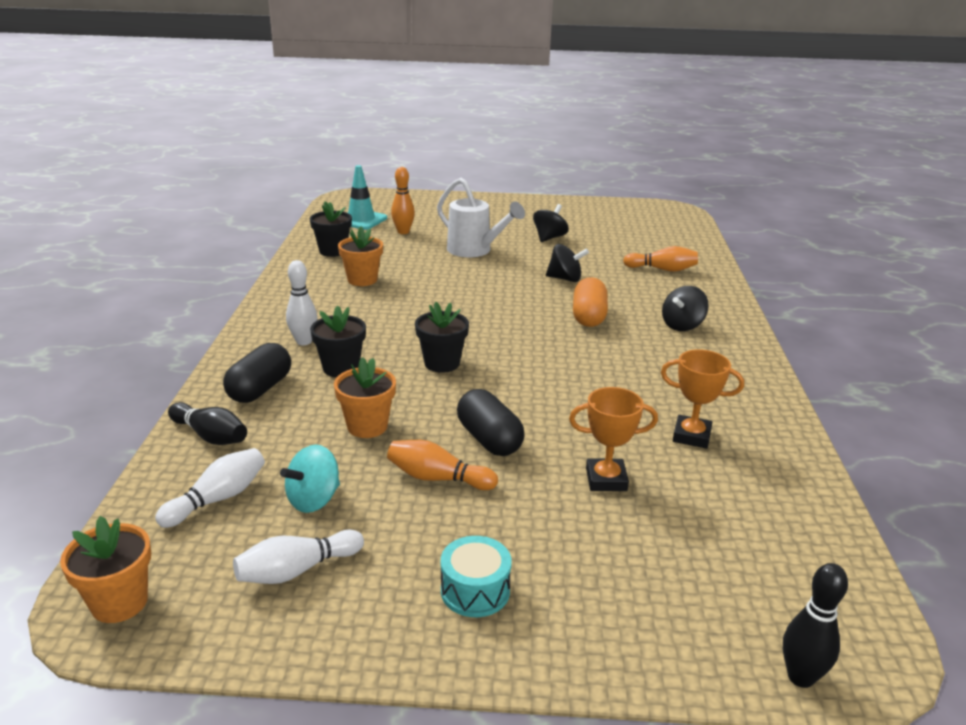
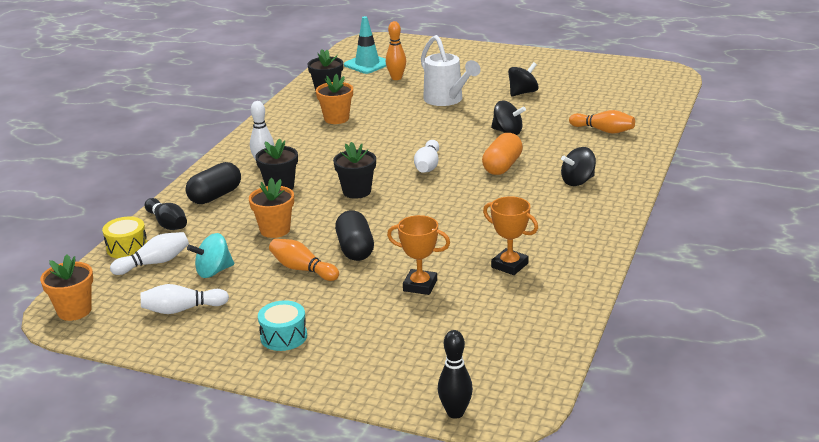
camera: 20 degrees right, 0 degrees up
(165, 480) = (127, 247): none -> yellow drum
(505, 324) = (428, 166): none -> white bowling pin

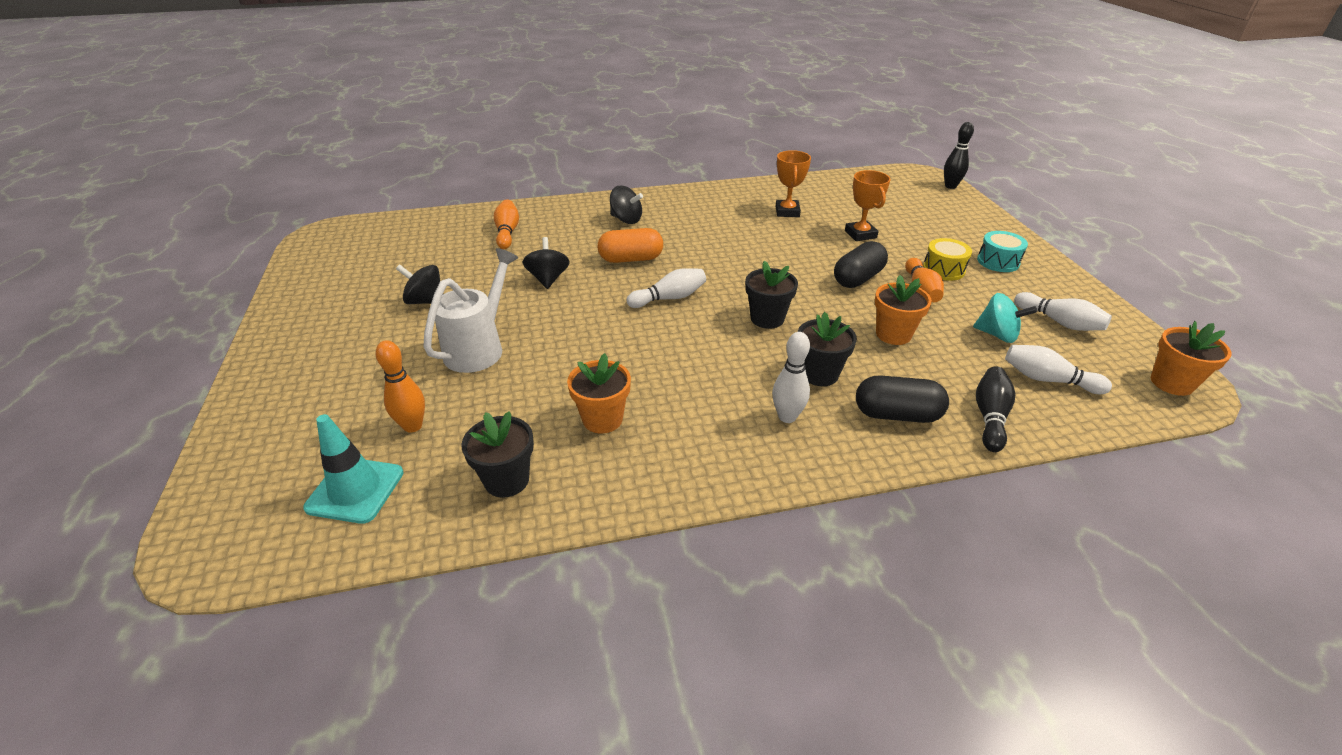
camera: 125 degrees left, 10 degrees up
(127, 247) = (1064, 418): yellow drum -> yellow drum (943, 269)

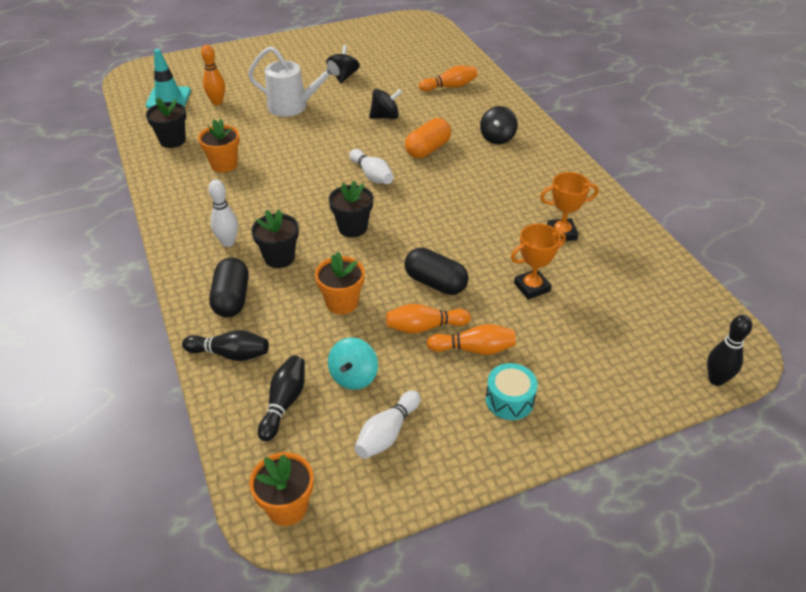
camera: 80 degrees right, 5 degrees up
(631, 259) = (427, 149): orange capsule -> orange capsule turned 60 degrees clockwise
(943, 269) = (474, 349): yellow drum -> orange bowling pin
(1047, 380) = (284, 403): white bowling pin -> black bowling pin

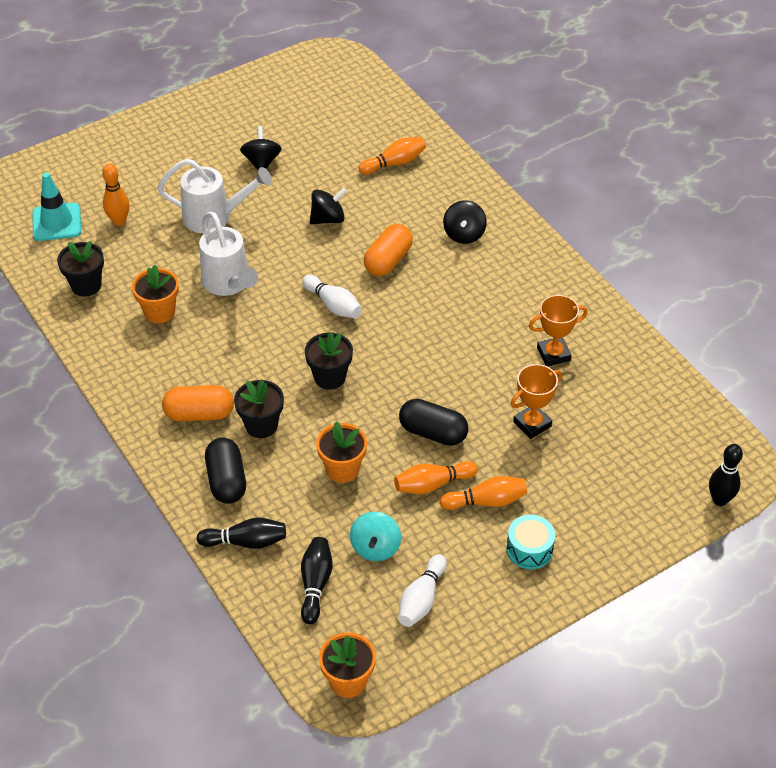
camera: 10 degrees left, 5 degrees up
(228, 242) = (199, 414): white bowling pin -> orange capsule
(289, 151) = (228, 283): none -> white watering can

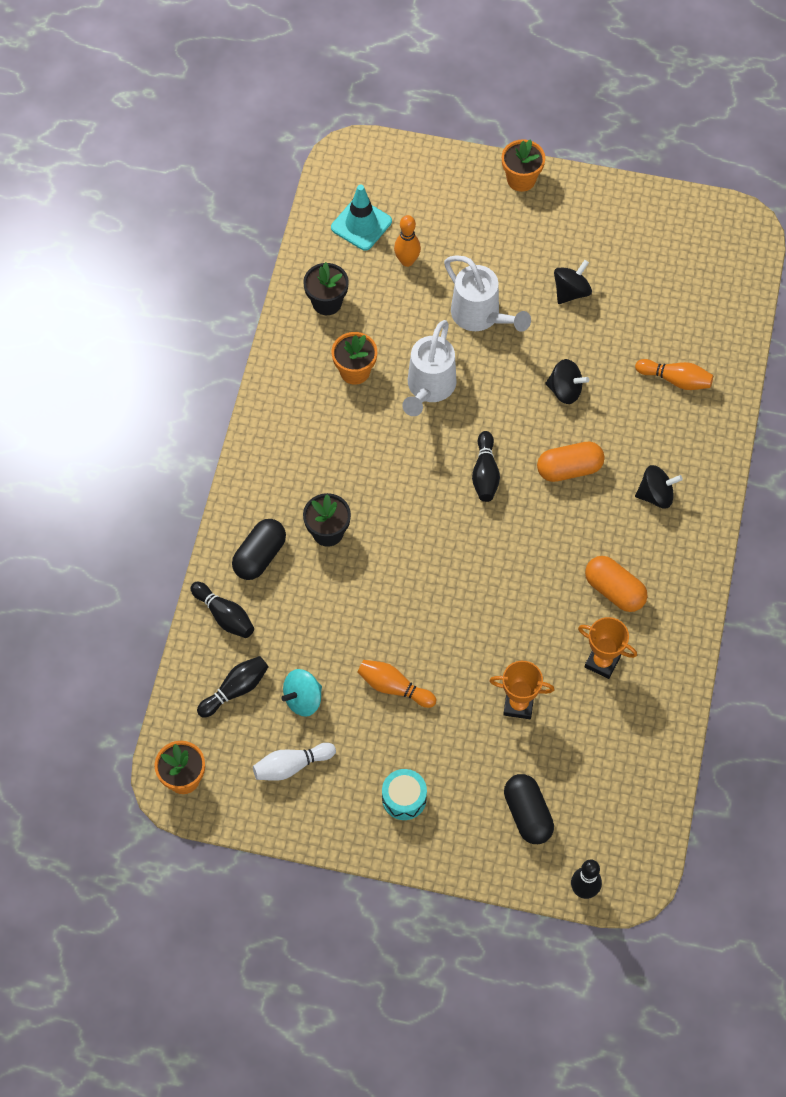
camera: 45 degrees right, 15 degrees up
(199, 414) = (296, 485): orange capsule -> orange capsule (614, 590)
(330, 377) = (416, 534): black flower pot -> none
(333, 305) = (485, 474): white bowling pin -> black bowling pin
(342, 469) = (345, 618): orange flower pot -> orange flower pot (521, 179)
(433, 432) = (439, 646): black capsule -> black capsule (527, 814)
(464, 234) = (656, 495): black spinning top -> black spinning top turned 150 degrees counterclockwise
(486, 501) = (416, 735): orange bowling pin -> none

